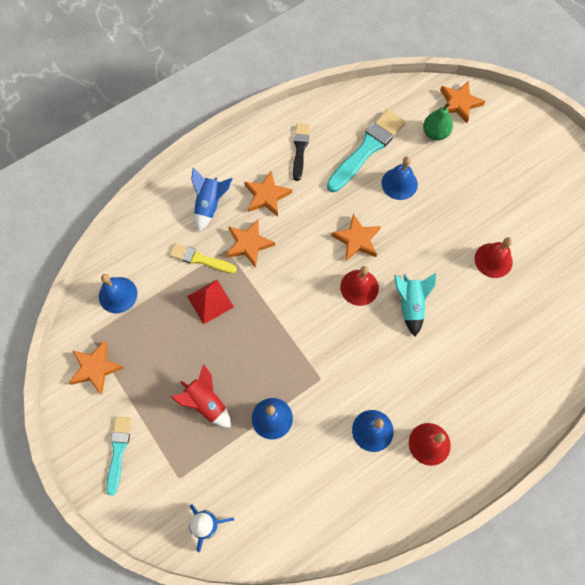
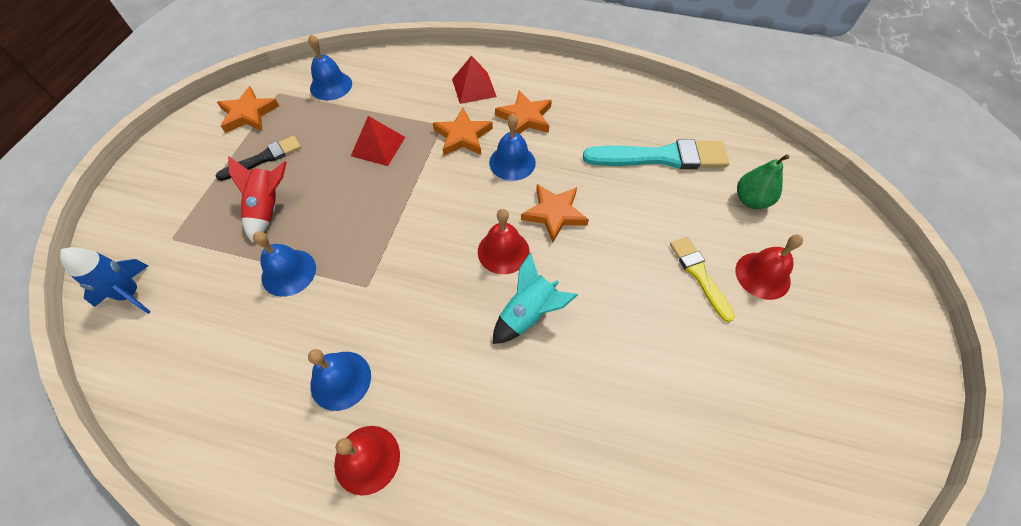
camera: 50 degrees right, 10 degrees down
(118, 451) = (174, 177): turquoise brush -> none
(200, 259) = (414, 114): yellow brush -> yellow brush (699, 275)
(209, 205) = (474, 87): blue rocket -> red pyramid
(300, 149) = (599, 110): black brush -> black brush (264, 158)
(399, 183) = (657, 208): blue bell -> blue bell (512, 162)
(459, 103) = (812, 198): orange star -> none
(493, 260) = (672, 364): red bell -> red bell (762, 275)

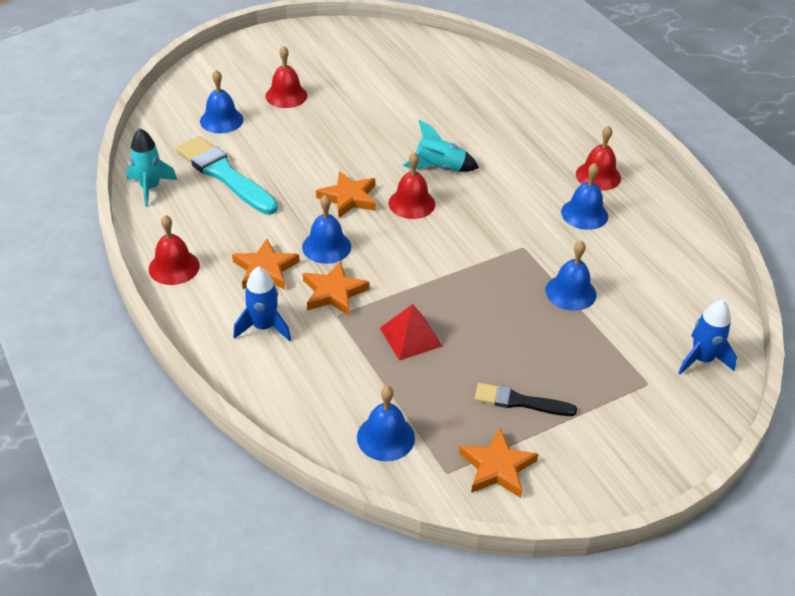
camera: 135 degrees left, 15 degrees down
(268, 209) = (550, 350): red rocket -> none
(474, 87) = (264, 327): red pyramid -> blue rocket
(576, 79) = (174, 267): none -> red bell
(681, 109) = (150, 188): none -> turquoise rocket
(699, 275) = (318, 117): yellow brush -> none
(751, 200) = (221, 120): green pear -> blue bell

